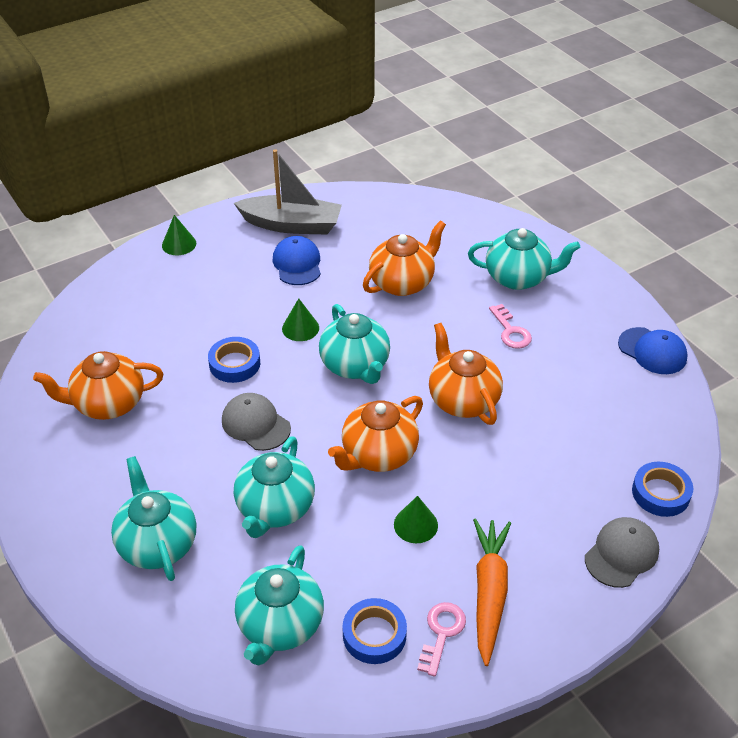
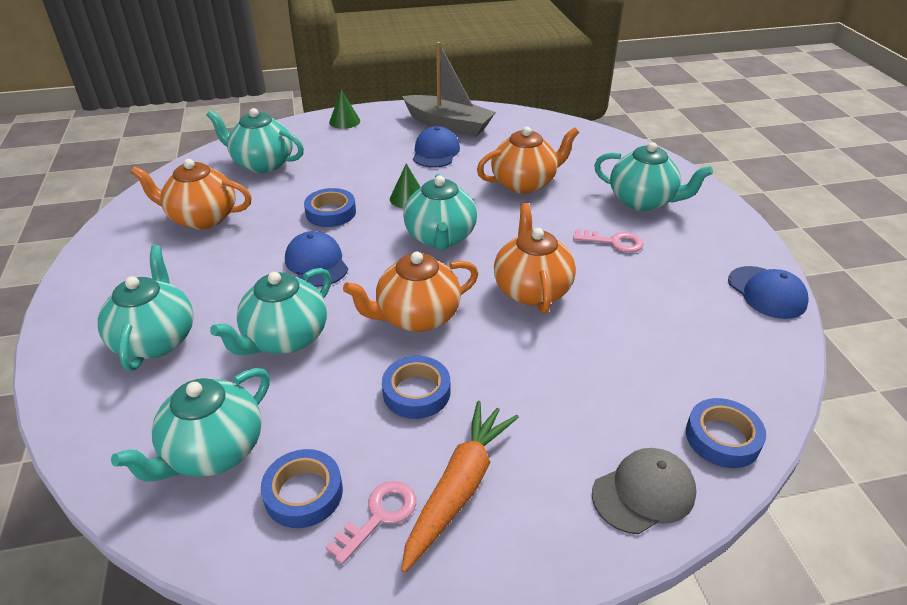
camera: 20 degrees right, 5 degrees down
(125, 321) = (262, 164): none -> turquoise teapot
(256, 424) = (316, 263): grey cap -> blue cap
(415, 524) = (416, 392): green cone -> blue tape
(510, 331) = (613, 242): pink key -> pink key turned 75 degrees counterclockwise

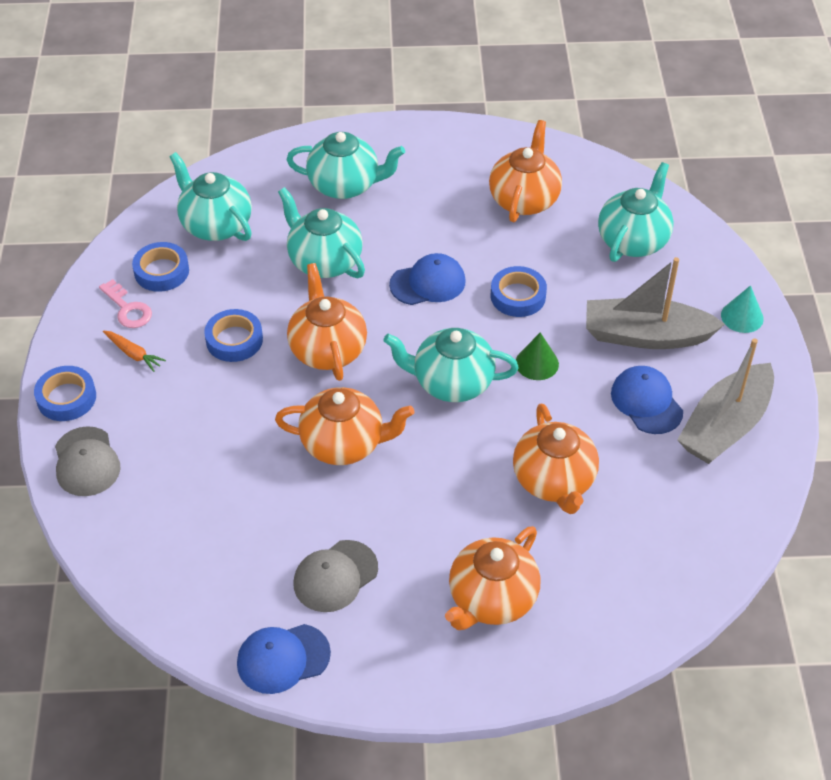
camera: 100 degrees right, 10 degrees up
(344, 121) = (742, 316): green cone -> turquoise cone
(369, 155) = (646, 335): none -> grey boat
(435, 152) = (646, 402): blue cap -> blue cap turned 135 degrees counterclockwise
(459, 487) = (134, 354): orange carrot -> orange carrot, size x0.50
(613, 242) = (409, 539): pink key -> none
(643, 201) = (491, 599): turquoise teapot -> orange teapot
(672, 275) = (335, 576): none -> grey cap
(722, 438) = (114, 534): blue tape -> blue tape (66, 398)

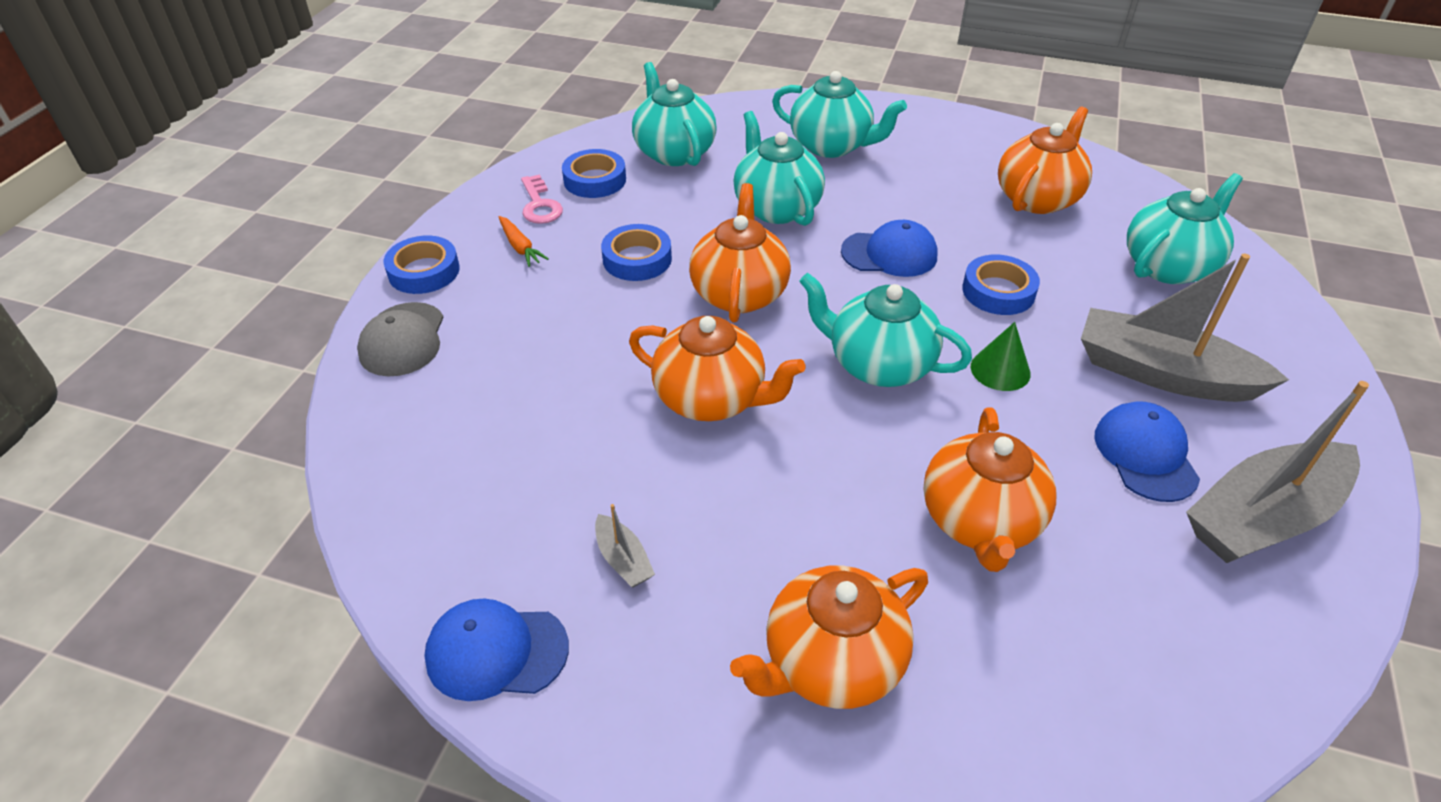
camera: 20 degrees right, 5 degrees down
(335, 576) = (623, 559): grey cap -> grey boat
(742, 316) = (1310, 384): turquoise cone -> none

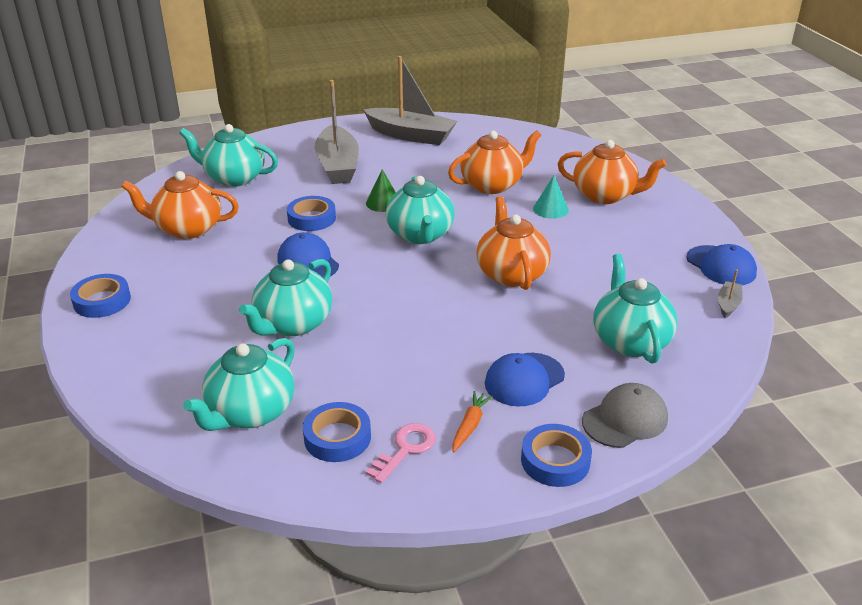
camera: 125 degrees left, 10 degrees down
(623, 559) = (636, 256): grey boat -> grey boat (728, 304)
(637, 259) = (421, 359): blue tape -> blue tape (102, 301)
(739, 293) = (410, 301): orange teapot -> none
(831, 146) = (173, 331): turquoise teapot -> turquoise teapot (630, 341)
(842, 548) = (550, 209): none -> turquoise cone
(1145, 455) = (402, 161): blue cap -> blue cap (524, 379)

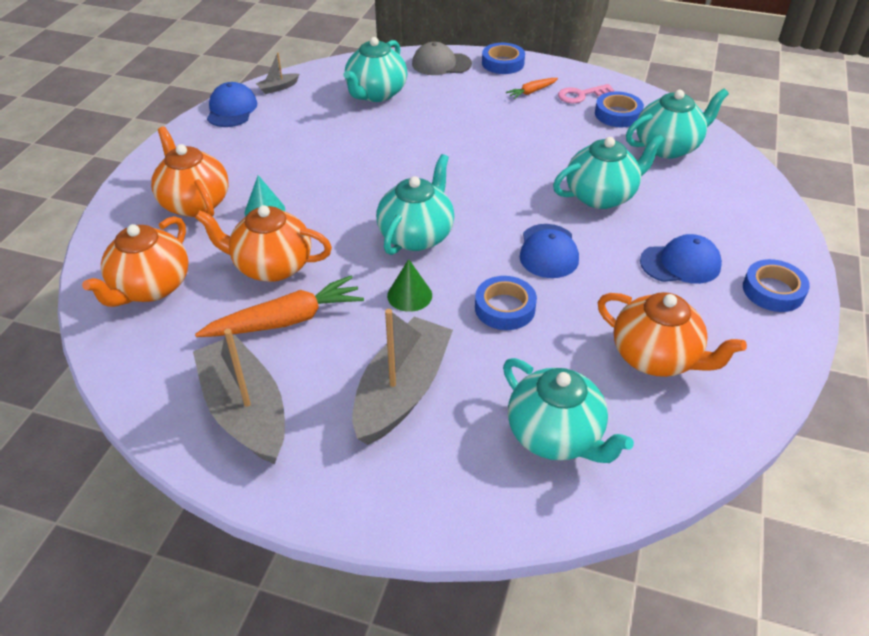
camera: 145 degrees left, 10 degrees up
(443, 168) = (286, 320): none -> orange carrot
(511, 274) = (387, 166): orange teapot -> orange teapot (151, 287)
(524, 379) = (471, 100): blue cap -> blue cap (680, 263)

